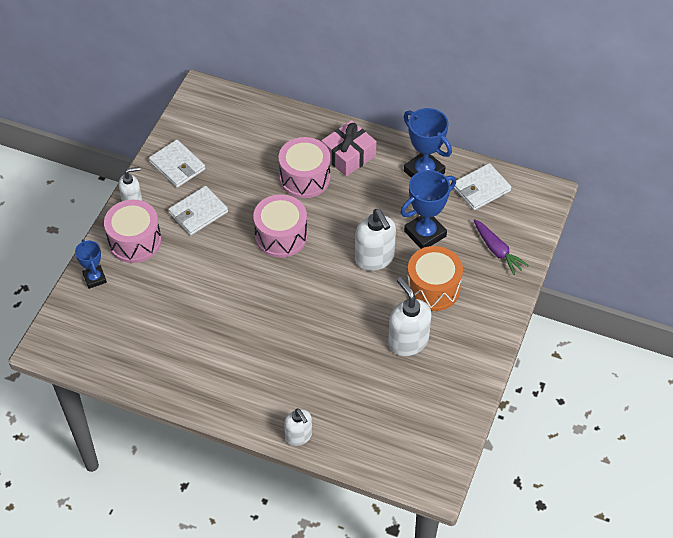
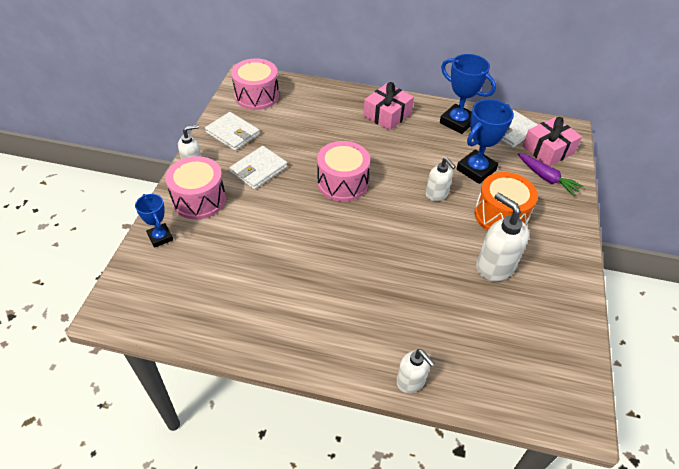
camera: 10 degrees left, 5 degrees down
(305, 178) = (353, 134): pink drum -> pink drum (256, 96)
(374, 258) = (437, 194): white soap dispenser -> white soap dispenser, size x0.63
(512, 216) = (548, 150): none -> pink gift

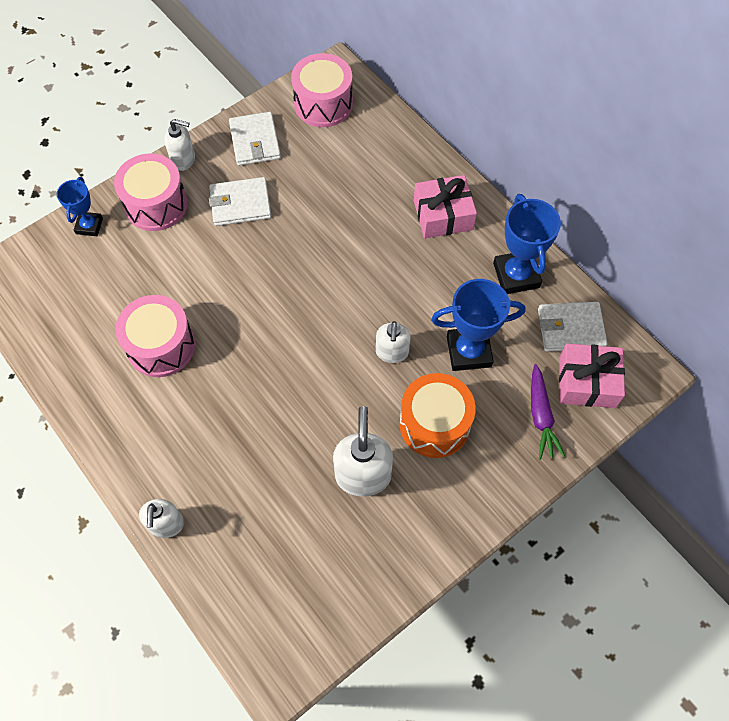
camera: 40 degrees right, 15 degrees up
(342, 183) = (308, 273): pink drum -> pink drum (161, 346)

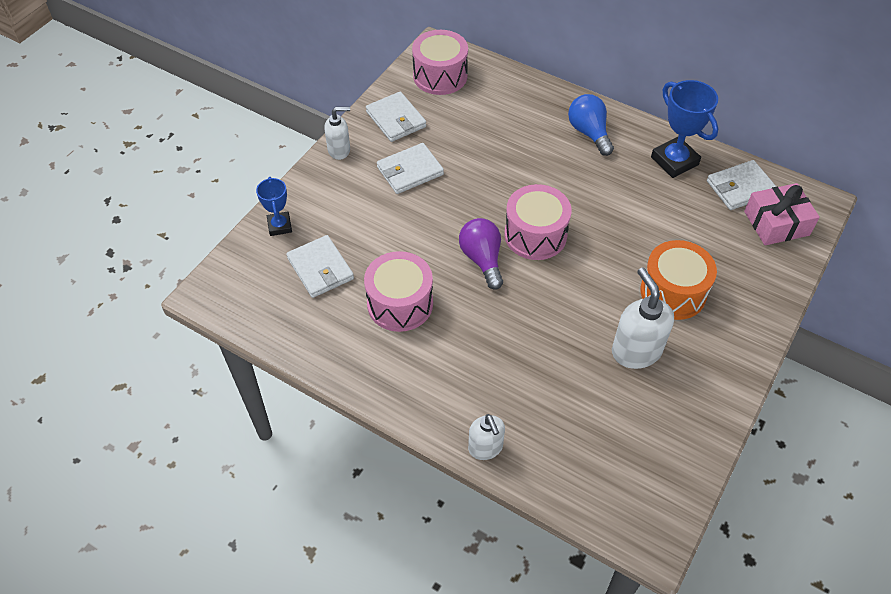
camera: 20 degrees left, 10 degrees down
(105, 284) = (320, 268): none -> white wallet
(156, 204) = (333, 192): pink drum -> pink drum (535, 235)
(262, 324) = (482, 259): none -> purple light bulb
(392, 352) = (606, 248): white soap dispenser -> none
(443, 215) = (589, 133): pink gift -> blue light bulb
(469, 351) = (669, 228): blue trophy -> none
(541, 416) = (755, 259): purple carrot -> none

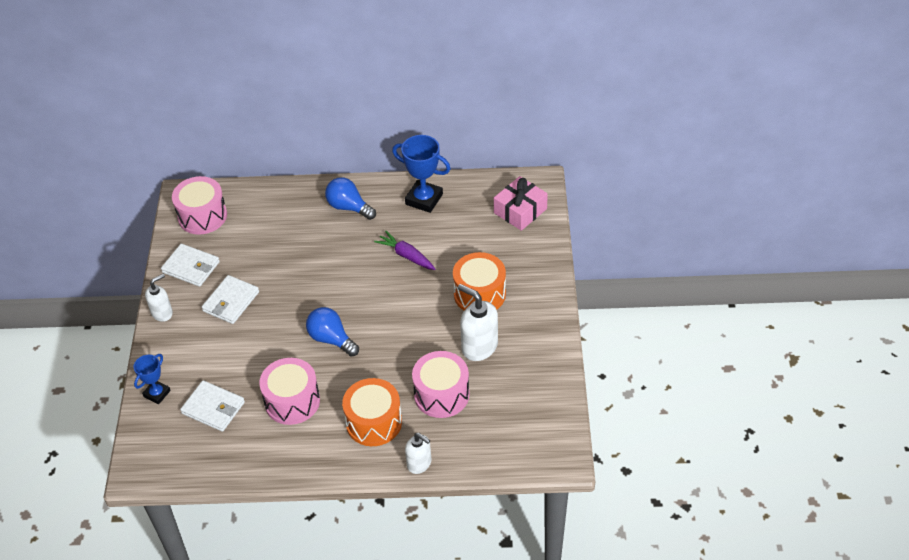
camera: 30 degrees left, 5 degrees down
(279, 226) = (157, 393): blue trophy -> blue trophy turned 75 degrees clockwise
(467, 373) = (374, 422): none -> orange drum
(482, 259) = (331, 339): purple light bulb -> blue light bulb
(535, 235) = (358, 302): pink drum -> pink drum (441, 394)
(618, 211) = (406, 256): none -> purple carrot
(740, 188) = (481, 197): white wallet -> none

